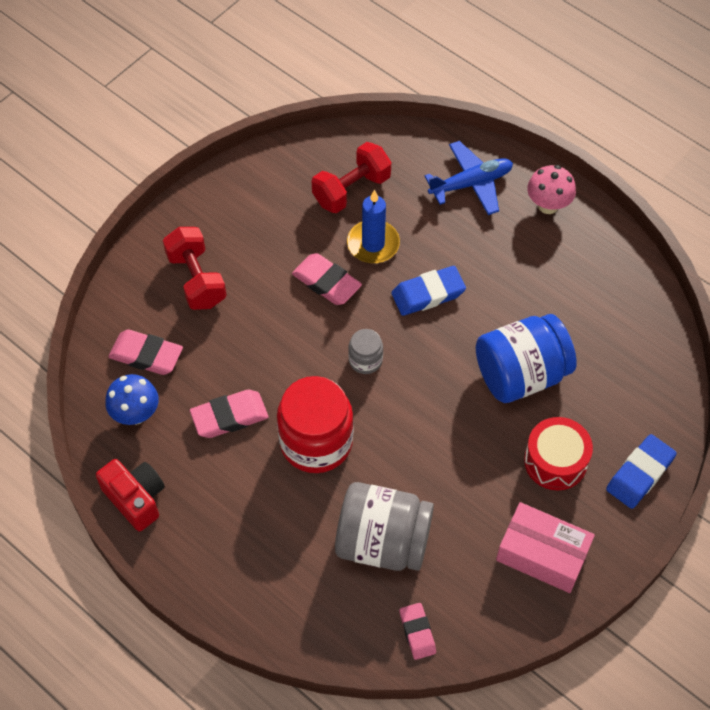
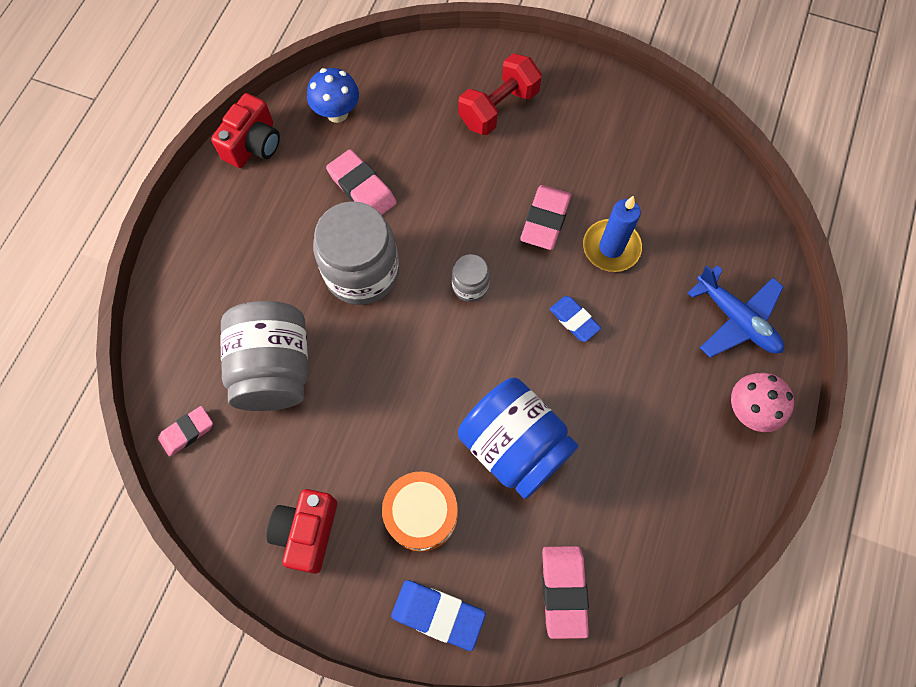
camera: 70 degrees right, 10 degrees up
(146, 355) = (400, 98): pink eraser -> pink eraser (563, 591)
(316, 442) = (361, 272): red jar -> grey jar
(351, 190) = (668, 205): red dumbbell -> none
(428, 294) = (574, 320): blue eraser -> blue eraser, size x0.66
(542, 554) = (307, 532): pink box -> red camera
(555, 461) = (421, 514): red drum -> orange drum

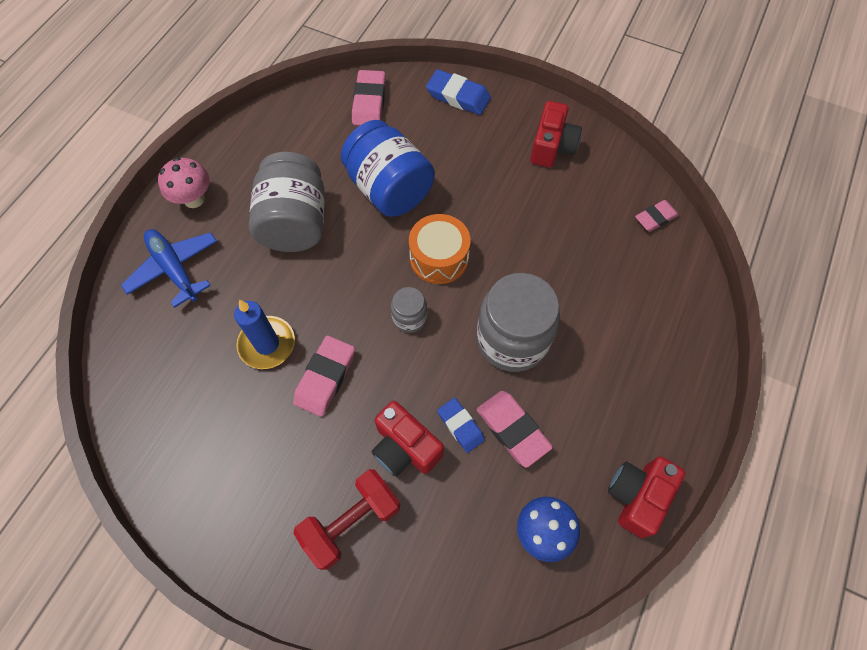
camera: 175 degrees left, 5 degrees down
(274, 368) = (588, 260): grey jar -> grey jar (295, 223)
(421, 514) = (466, 151): orange drum -> orange drum (439, 258)
(460, 166) = (405, 447): none -> red camera
(574, 320) = (319, 280): blue eraser -> blue eraser (460, 426)

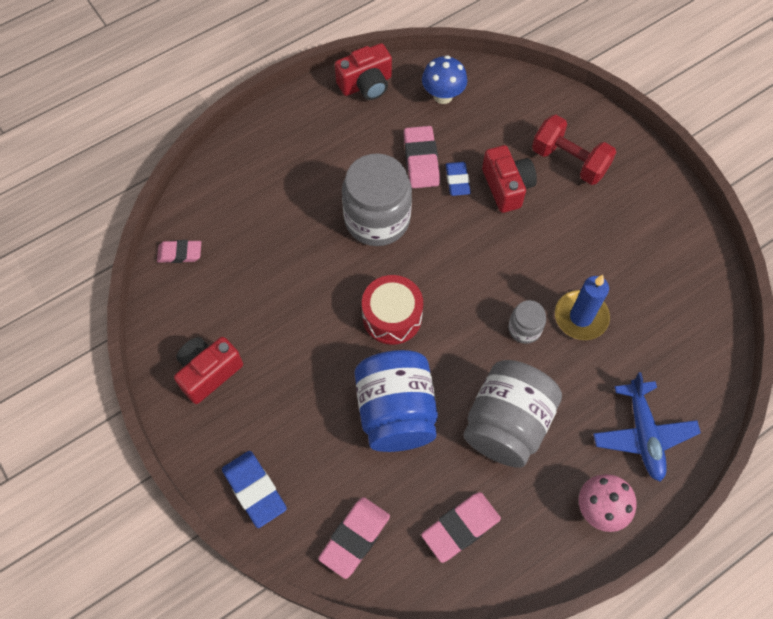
camera: 150 degrees left, 0 degrees up
(325, 378) = (543, 265): pink eraser -> pink eraser (460, 528)
(351, 522) = (569, 161): red dumbbell -> red dumbbell turned 45 degrees clockwise
(409, 318) = (449, 278): grey jar -> grey jar (524, 329)
(439, 258) = (392, 316): orange drum -> red drum

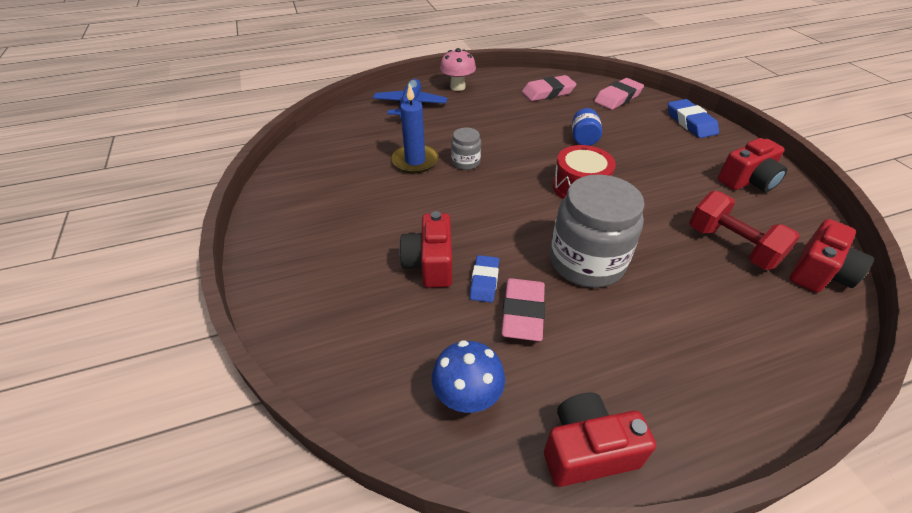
camera: 165 degrees left, 20 degrees down
(180, 253) = (819, 273): pink eraser -> red camera
(396, 412) = (583, 139): blue jar -> blue jar, size x0.48
(507, 424) = (501, 122): grey jar -> none
(569, 161) = (345, 275): red dumbbell -> red dumbbell (731, 246)

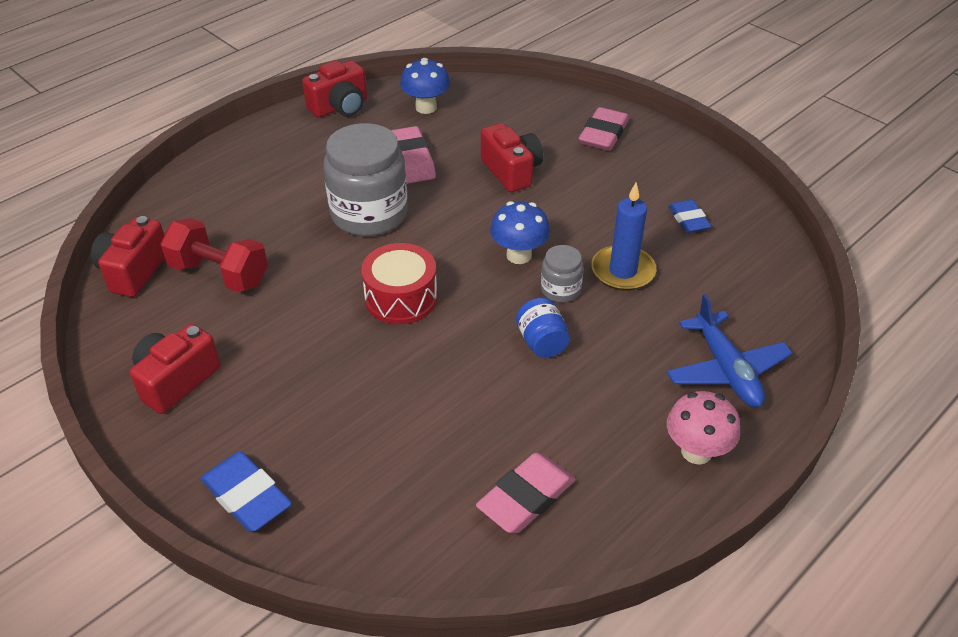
camera: 155 degrees right, 0 degrees up
(477, 190) = (519, 255): none -> blue mushroom
(484, 281) = (455, 172): blue eraser -> blue eraser (688, 220)
(583, 139) = (421, 388): blue jar -> blue jar (542, 342)
(617, 98) = (388, 530): pink eraser -> pink eraser (603, 134)

